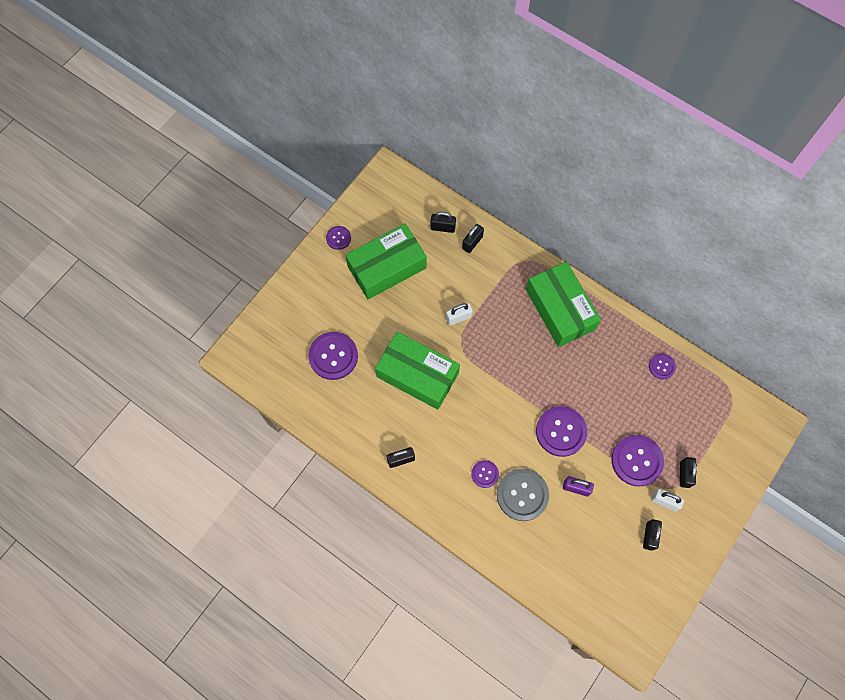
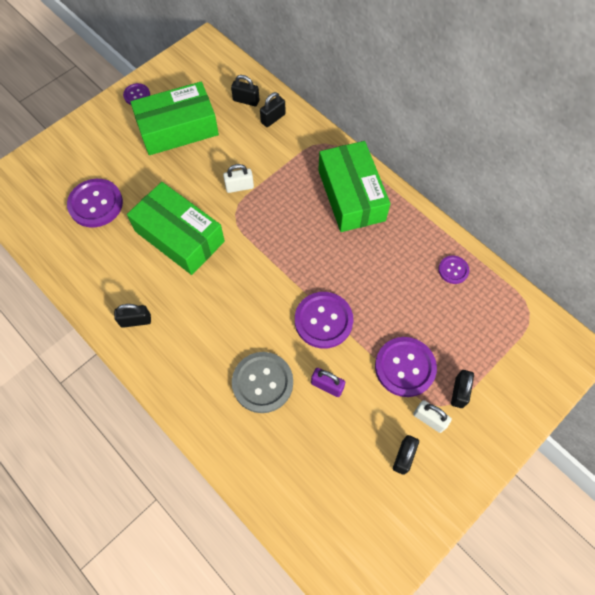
camera: 10 degrees right, 5 degrees down
(485, 474) = (225, 352): purple button -> none

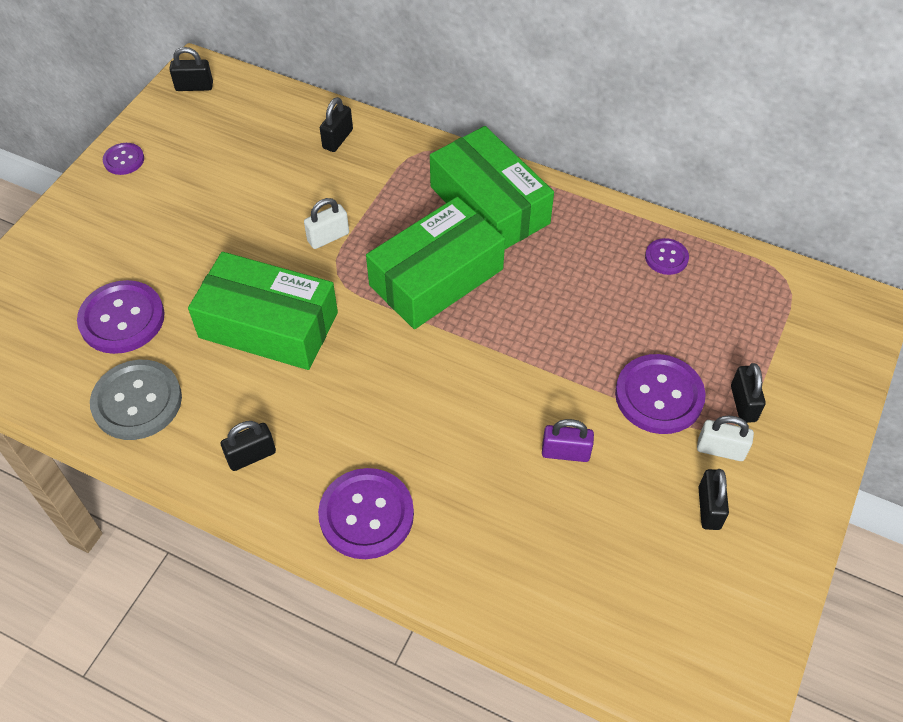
camera: 20 degrees left, 10 degrees down
(178, 128) = (204, 187): green box -> green box (436, 277)
(246, 100) = (289, 126): black padlock -> black padlock (194, 87)
(262, 383) = (474, 478): grey button -> grey button (137, 401)
(323, 320) = (523, 372): purple button -> purple button (366, 515)

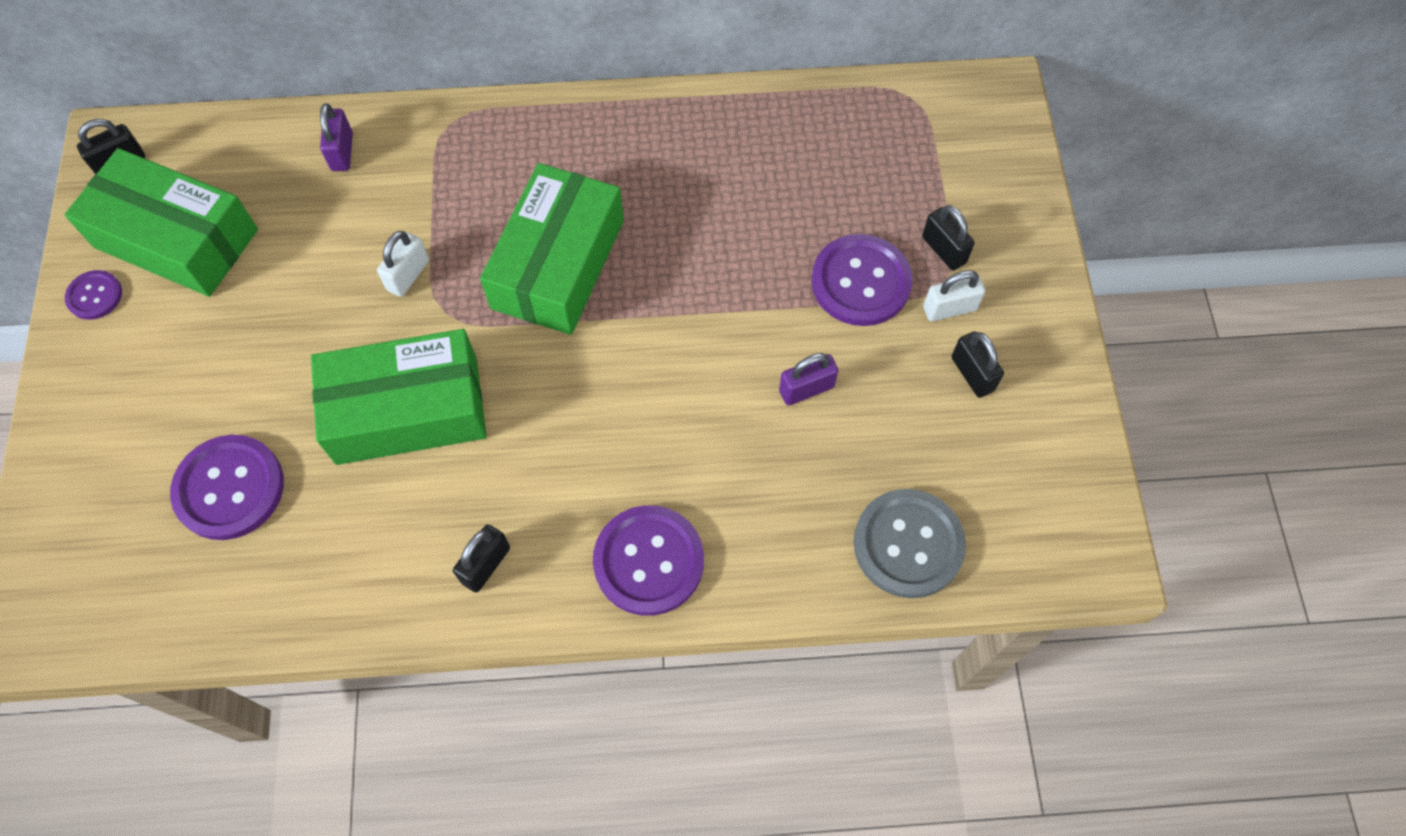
camera: 30 degrees left, 10 degrees up
(137, 401) = (314, 573): grey button -> grey button (908, 544)
(337, 139) = (342, 152): black padlock -> purple padlock
(489, 205) = (564, 153): green box -> green box (176, 238)
(666, 257) = (782, 128): purple button -> none

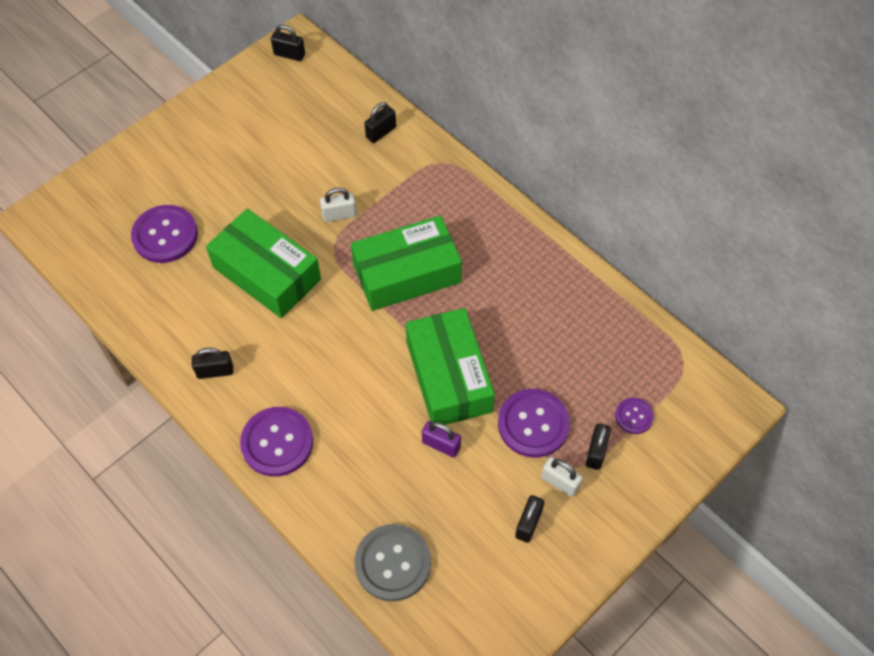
camera: 50 degrees right, 5 degrees down
(95, 296) = (213, 104): purple button -> purple button (634, 416)
(176, 238) = (271, 108): green box -> green box (449, 376)
(342, 152) = (381, 132): purple padlock -> black padlock

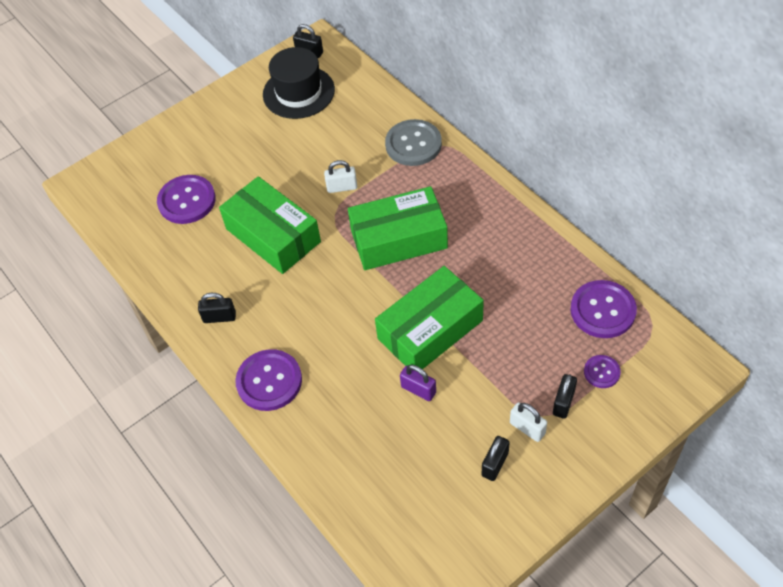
camera: 10 degrees right, 5 degrees down
(281, 103) = (298, 92): none -> black hat
(381, 132) = (385, 118): black padlock -> none
(393, 563) = (365, 493): grey button -> grey button (413, 144)
(449, 376) = (430, 330): green box -> green box turned 60 degrees clockwise
(533, 424) = (506, 375): purple button -> purple button (602, 310)

